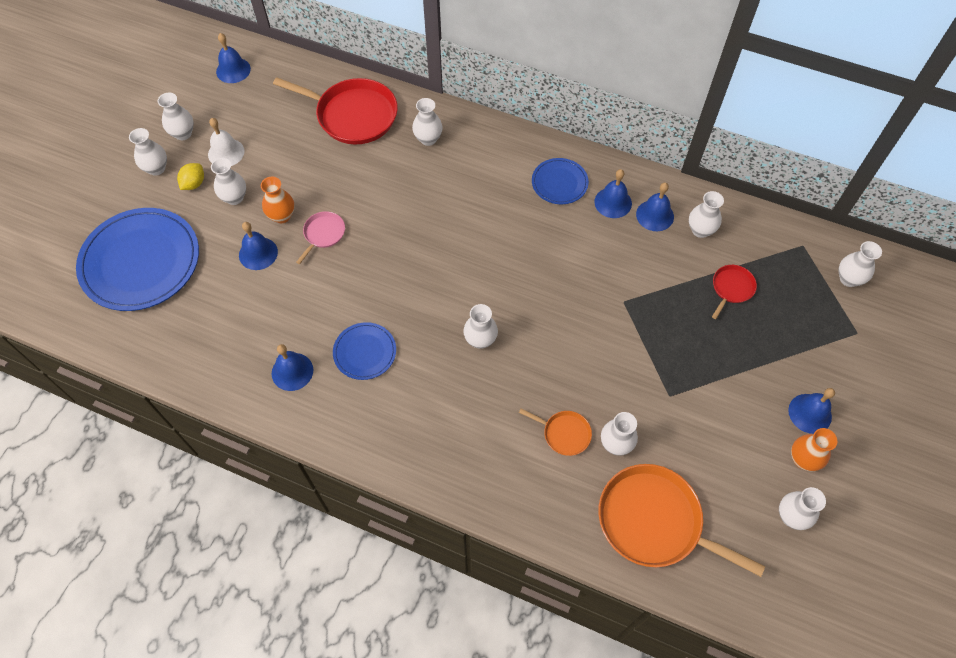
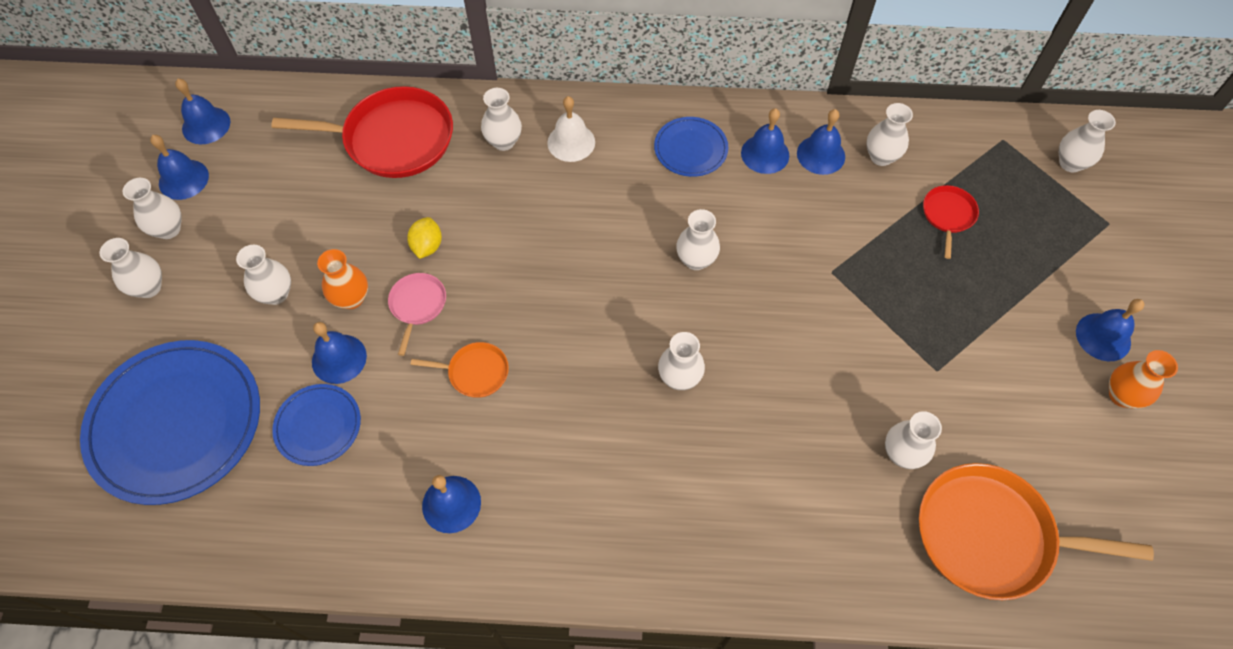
camera: 20 degrees left, 0 degrees up
(194, 184) = (211, 292): yellow lemon -> yellow lemon (427, 246)
(205, 103) = (183, 179): none -> blue bell
(226, 152) = (239, 237): white bell -> white bell (571, 142)
(365, 352) = (538, 444): blue plate -> blue plate (318, 426)
(564, 433) = (835, 463): orange pan -> orange pan (475, 372)
(791, 516) = (1141, 470): white vase -> white vase (696, 260)

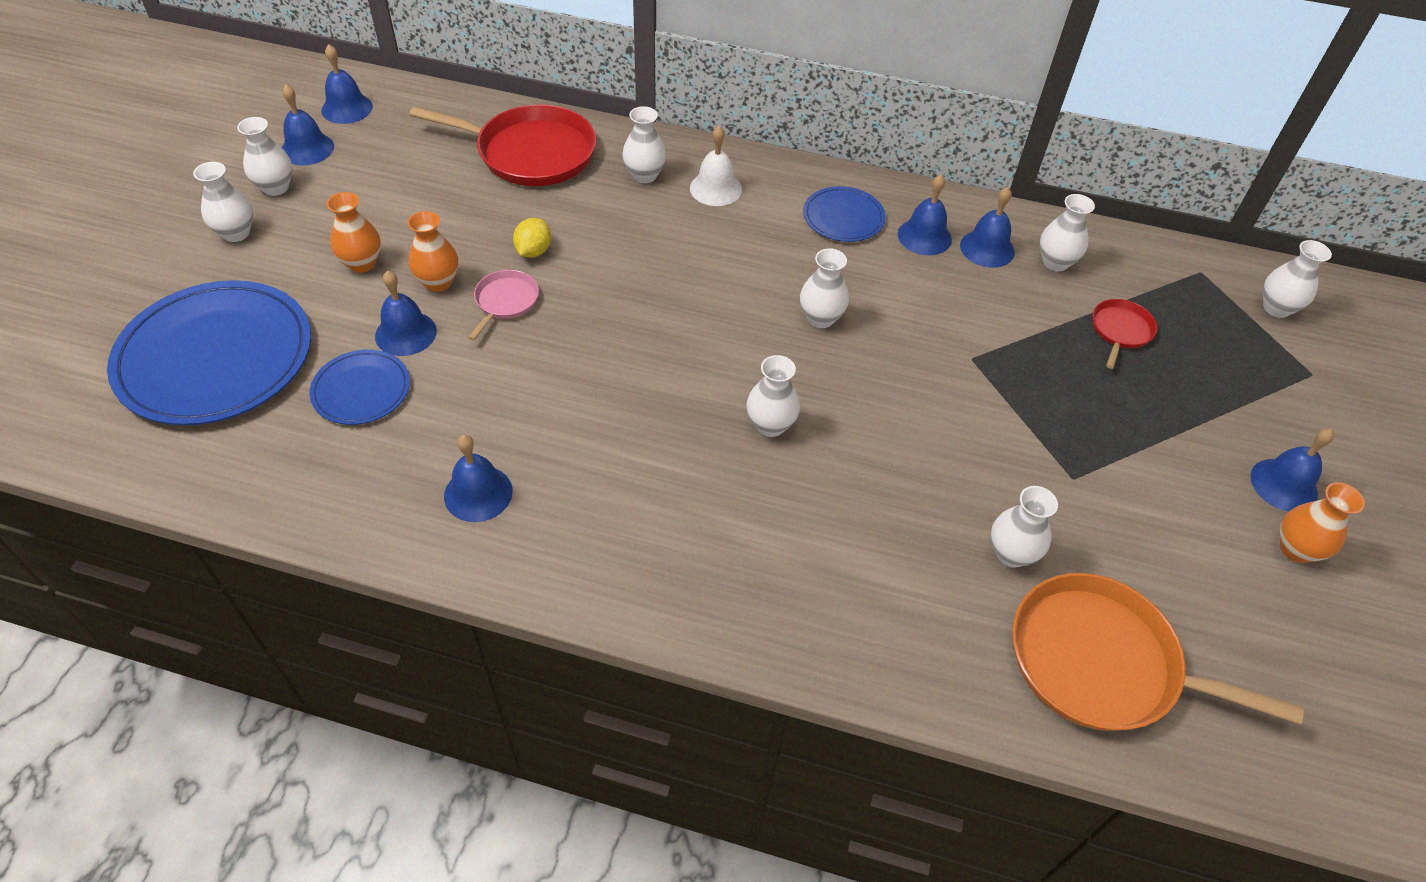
camera: 10 degrees right, 10 degrees down
(276, 294) = (362, 263): white vase -> orange vase
(475, 372) = (546, 374): orange pan -> none

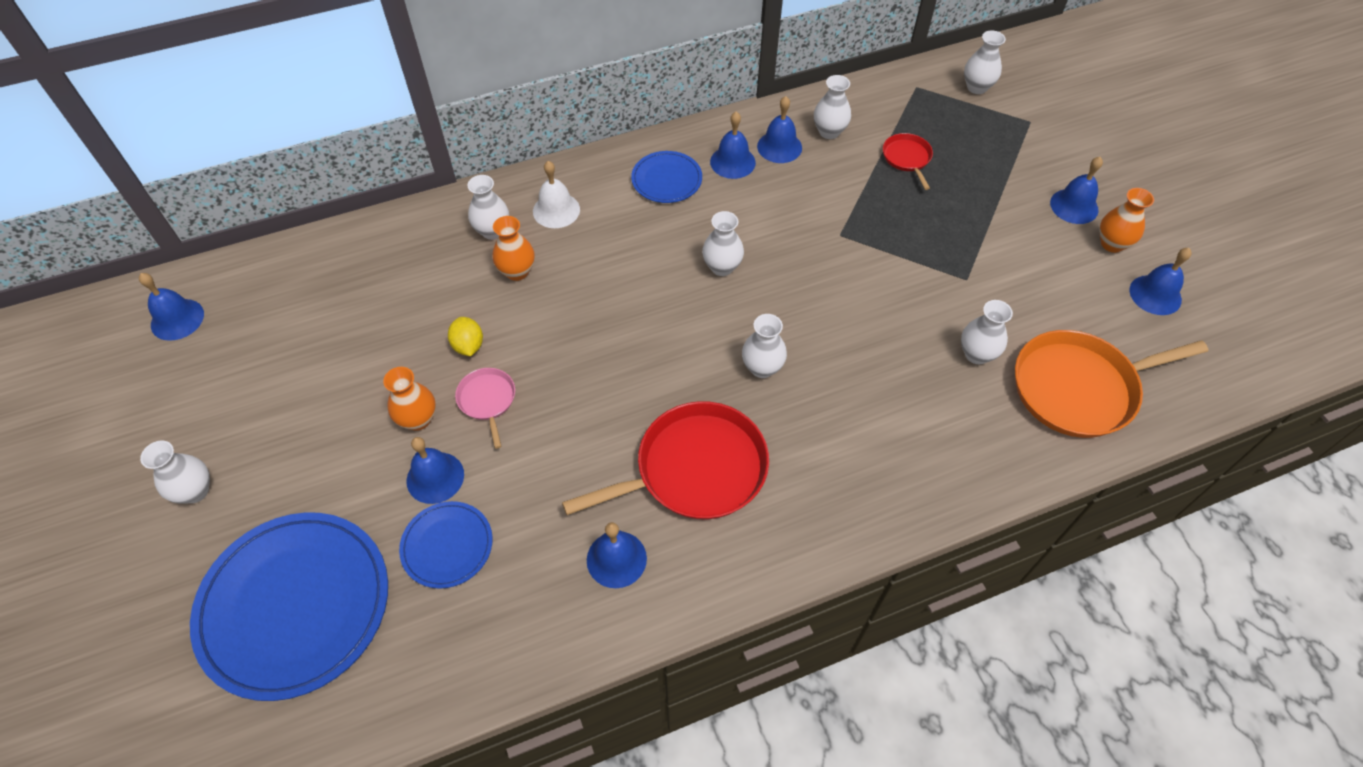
camera: 35 degrees left, 5 degrees up
(276, 187) = (188, 429): white vase -> none
(307, 149) = (179, 377): blue bell -> blue bell (1155, 294)
(362, 263) = (337, 445): orange vase -> orange vase (517, 271)
(530, 153) = (383, 265): red pan -> red pan (694, 469)

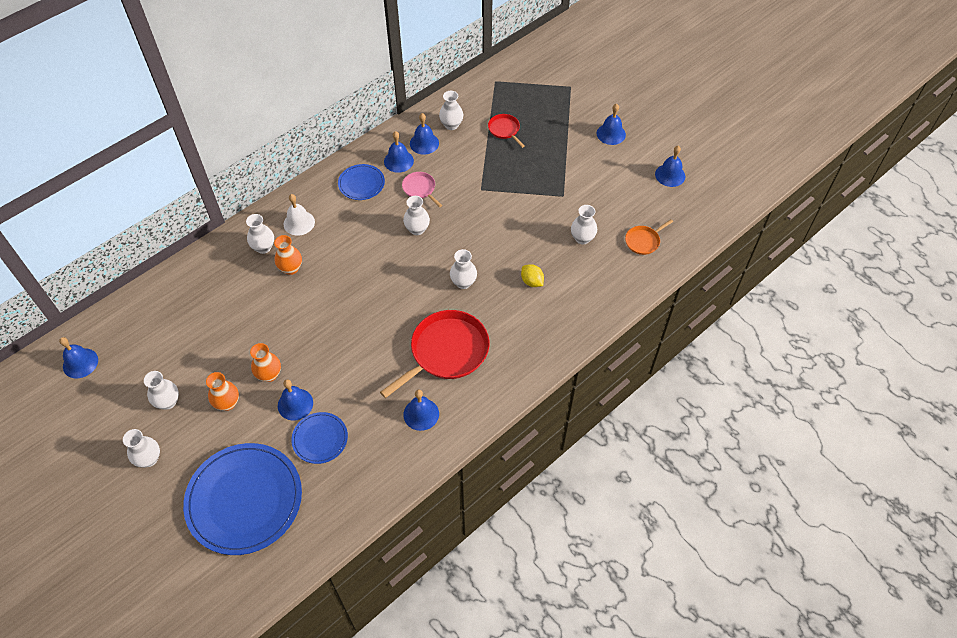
camera: 20 degrees left, 0 degrees up
(468, 346) = (280, 322): yellow lemon -> yellow lemon (532, 281)
(487, 400) = (307, 351): pink pan -> pink pan (420, 189)
(976, 87) = (532, 72): white vase -> white vase (168, 402)
(1079, 388) = (643, 241): orange pan -> orange pan, size x0.48
(1112, 244) = (638, 151): orange vase -> orange vase (227, 403)

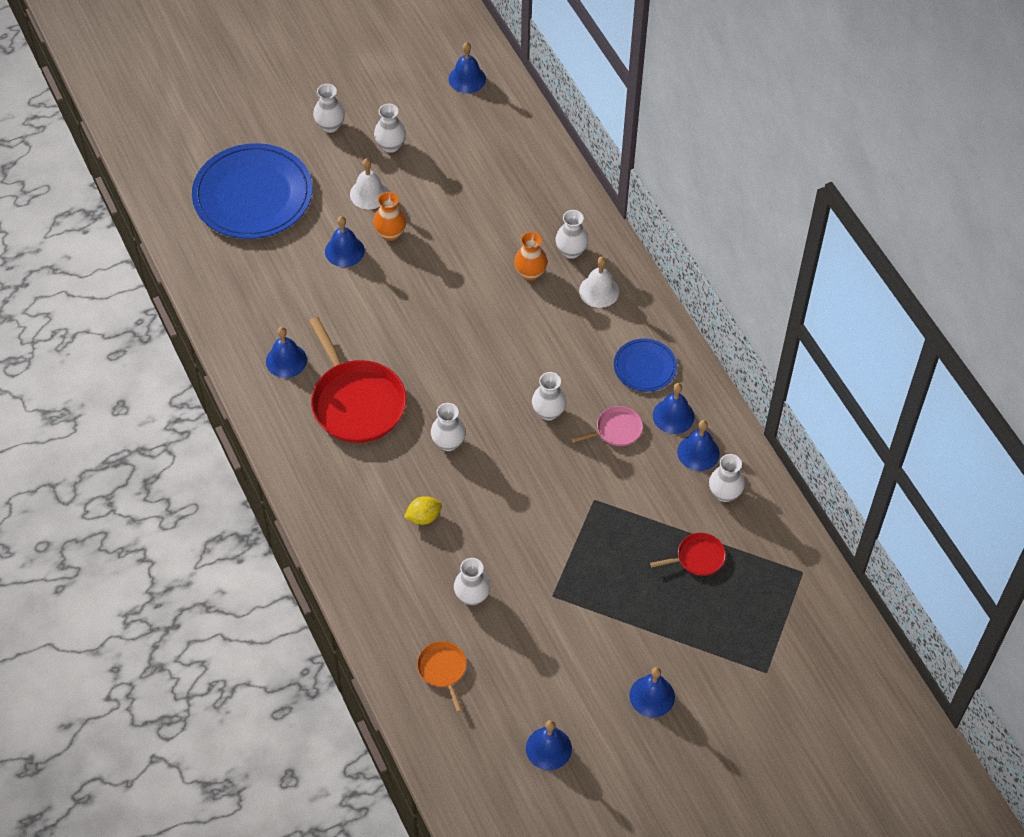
camera: 105 degrees right, 0 degrees up
(227, 403) = (369, 194): orange vase -> white bell
(320, 439) = (294, 266): blue plate -> none

